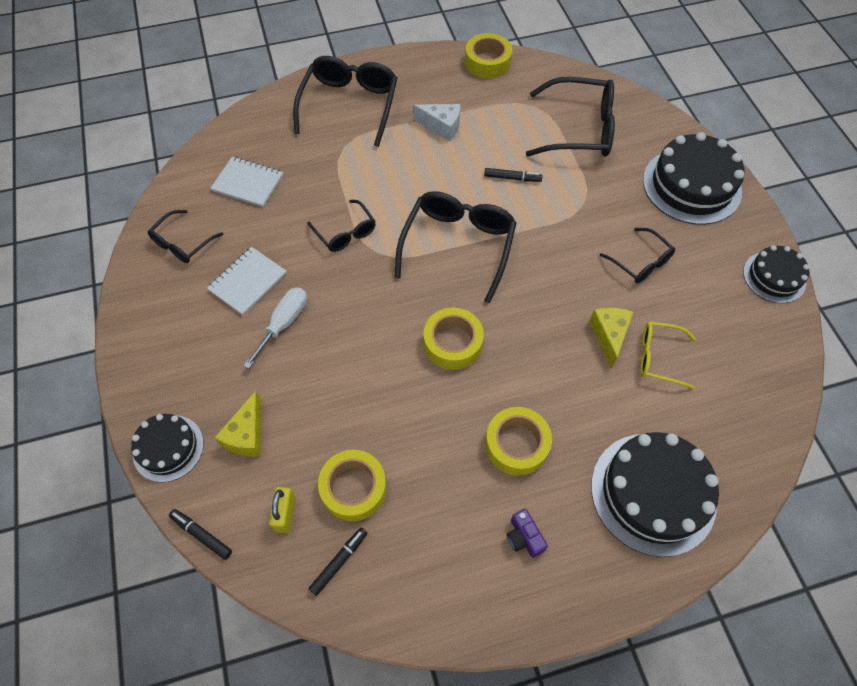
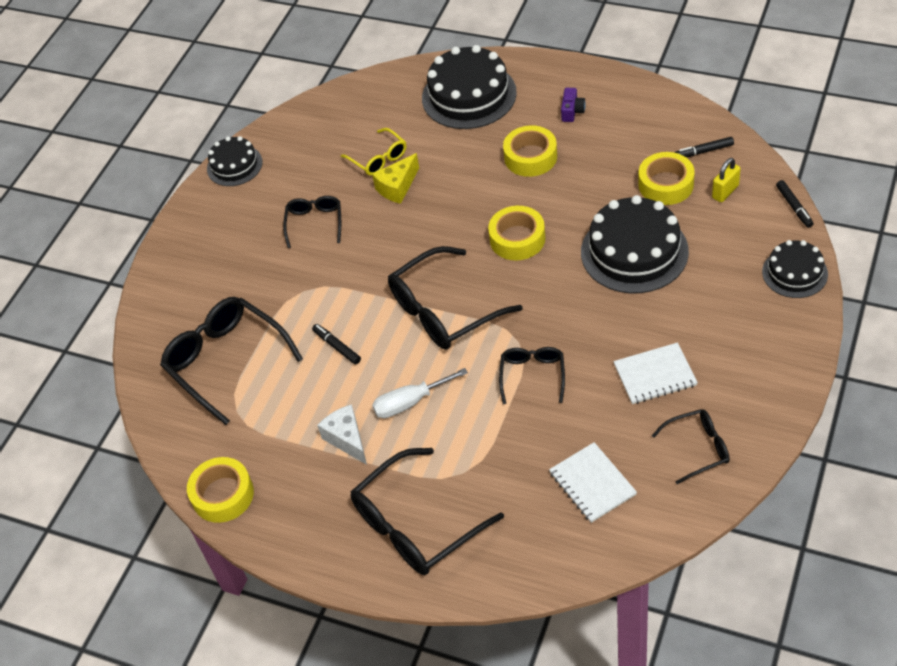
camera: 135 degrees left, 10 degrees down
(247, 435) = (725, 252): yellow cheese -> none
(284, 323) = (644, 321): white screwdriver -> white screwdriver (410, 402)
(691, 185) = (200, 258): black cake -> black cake (634, 252)

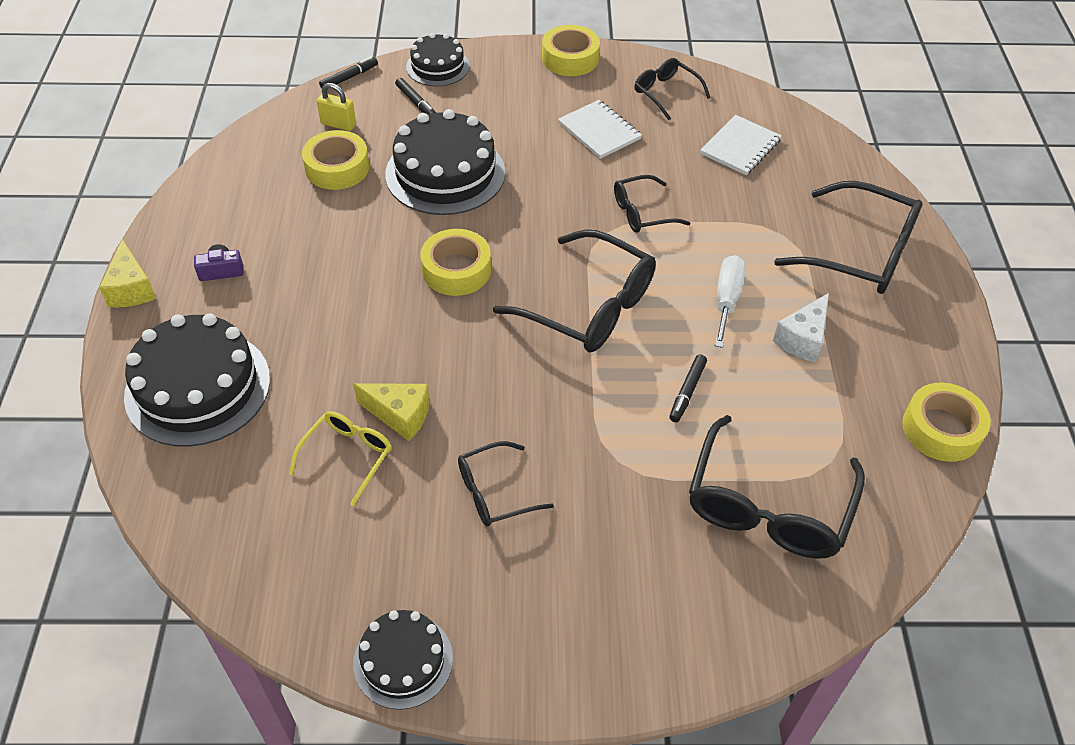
camera: 120 degrees left, 0 degrees up
(410, 402) = (726, 299): white screwdriver -> white screwdriver turned 120 degrees counterclockwise
(530, 157) = (314, 291): yellow tape -> yellow tape (570, 58)
(573, 67) = (131, 288): none -> yellow cheese
(704, 151) = (278, 148): black marker -> black marker (416, 103)

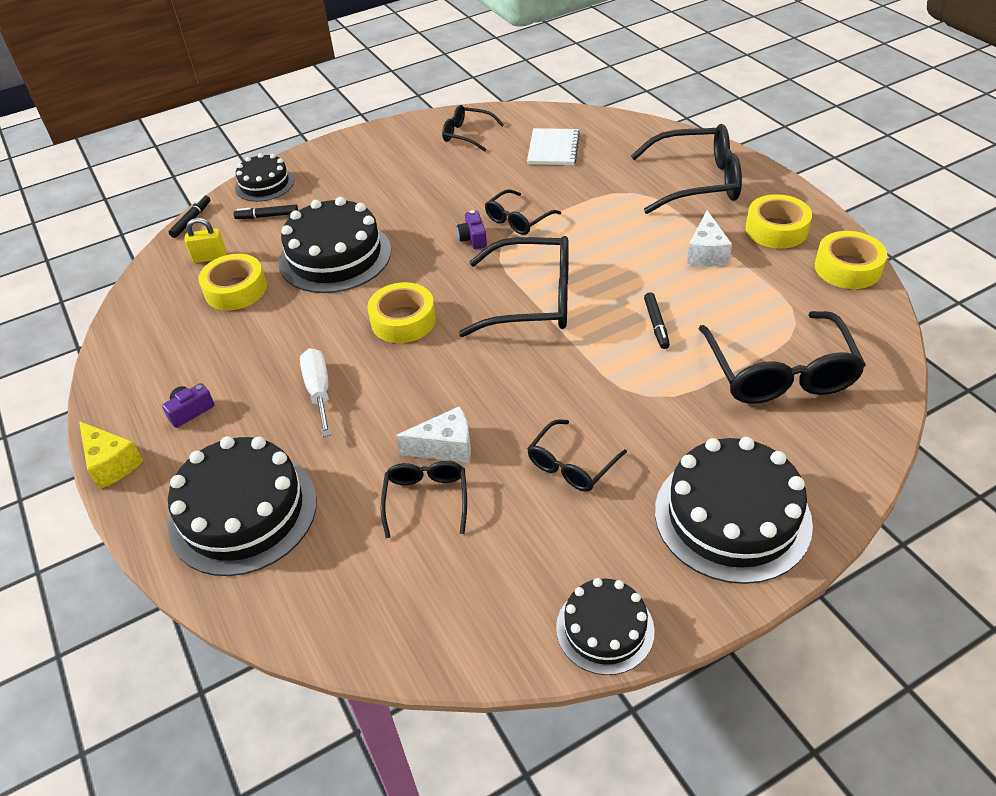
camera: 25 degrees left, 5 degrees down
(347, 456) = (426, 499): yellow glasses -> black glasses
(400, 415) = (445, 447): yellow cheese -> white cheese
(416, 103) = (267, 216): black marker -> black marker turned 150 degrees clockwise
(570, 58) = (371, 139): yellow tape -> yellow tape (776, 229)
(584, 213) = (473, 238): none -> purple camera
(599, 131) = (437, 179): white notebook -> none
(599, 624) = (732, 516): none -> black cake
(726, 299) = (630, 251): white screwdriver -> white screwdriver (319, 391)

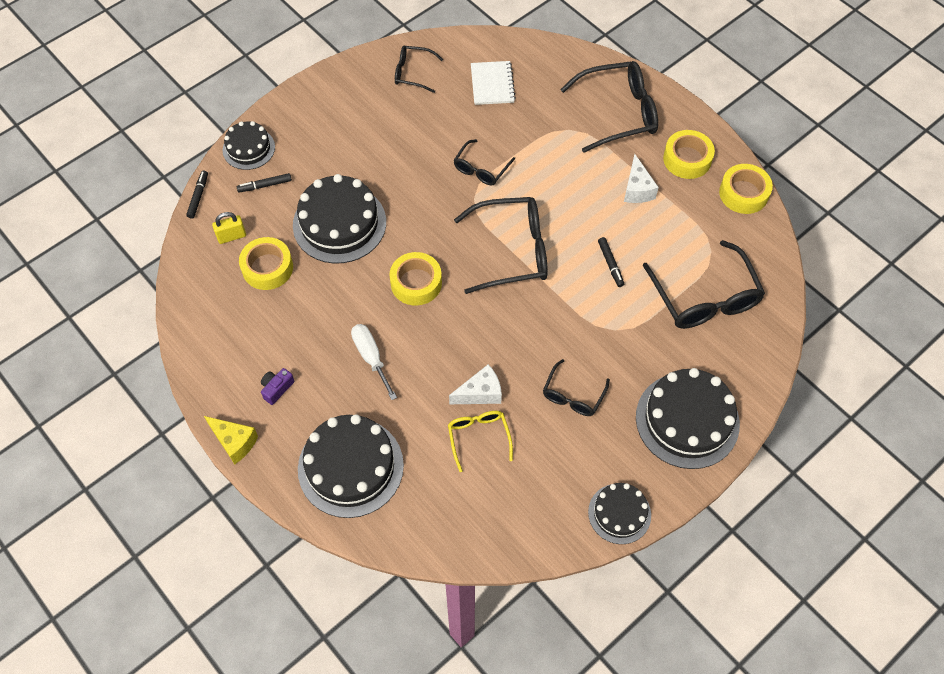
camera: 15 degrees left, 15 degrees up
(426, 499) = (478, 437): black glasses -> yellow glasses
(473, 238) = (449, 193): purple camera -> none

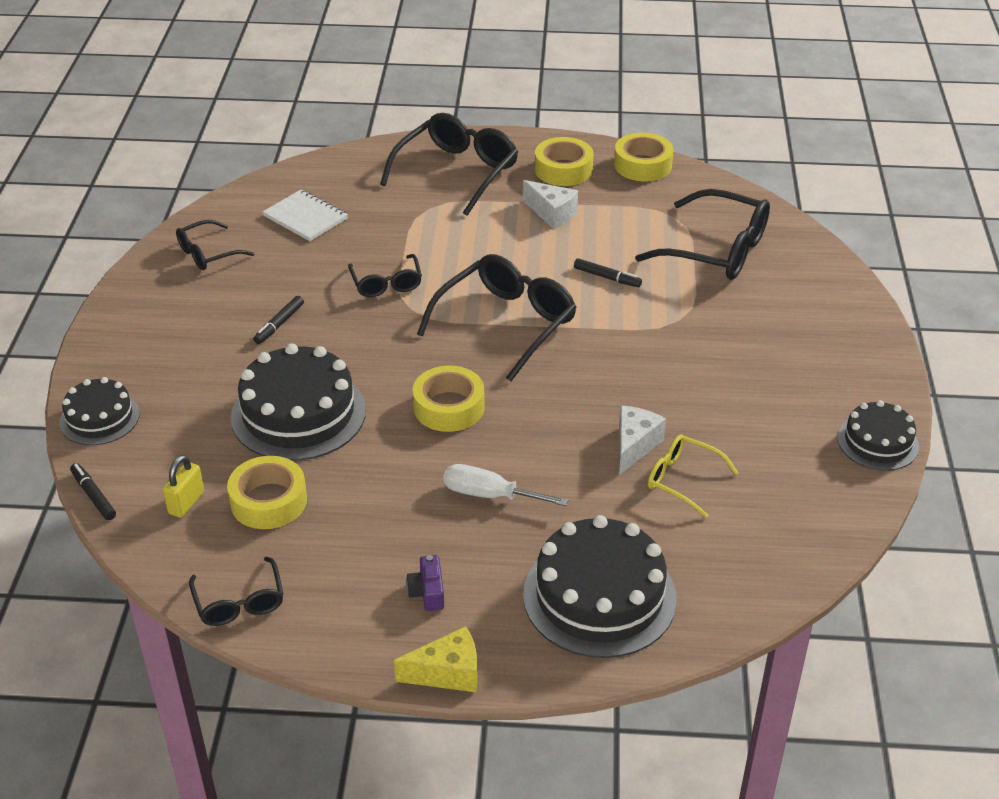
camera: 45 degrees left, 20 degrees down
(265, 185) = (165, 436): black marker -> black marker (279, 324)
(573, 395) = (715, 389): black glasses -> black glasses (239, 602)
(687, 420) = (828, 339): black cake -> none

